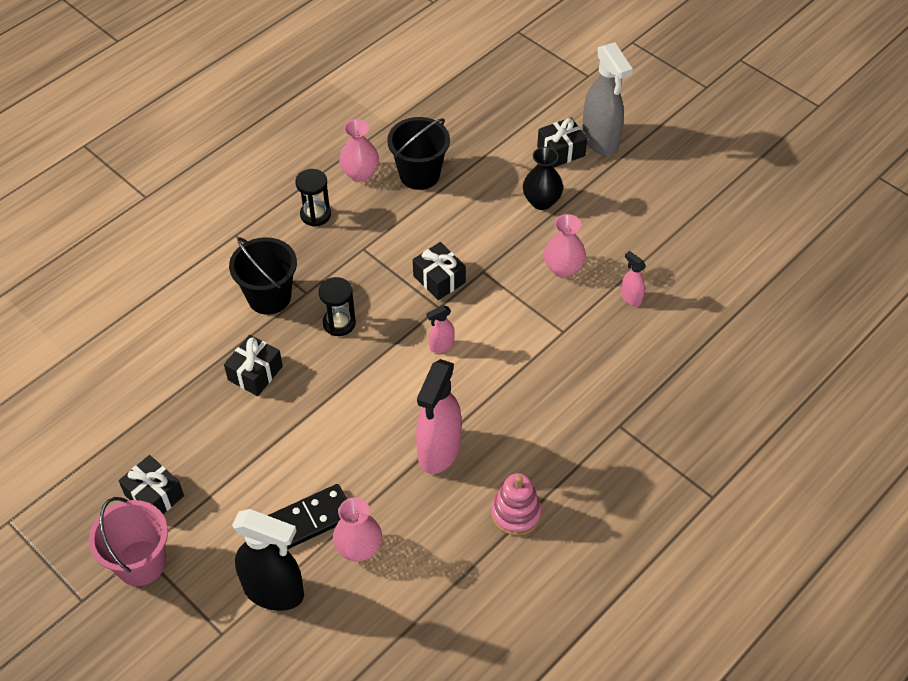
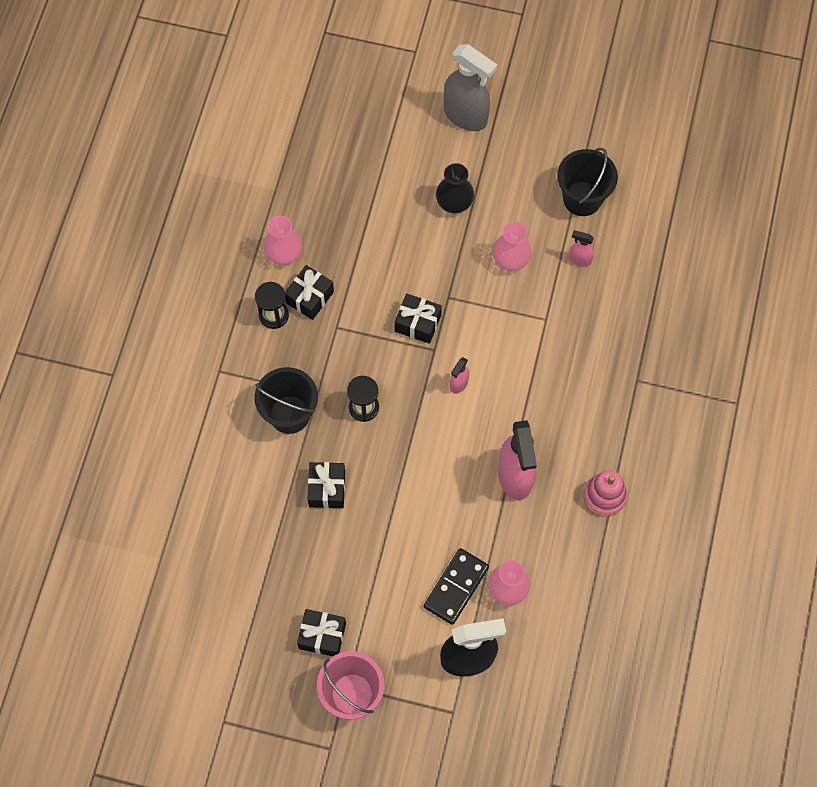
camera: 30 degrees left, 15 degrees up
(419, 174) = (335, 229): black bucket -> black bucket (582, 198)
(561, 151) = (439, 144): black gift -> black gift (310, 297)

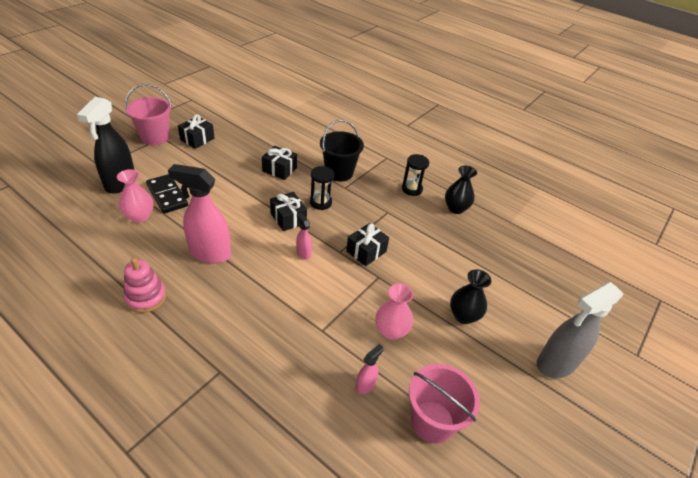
camera: 110 degrees right, 25 degrees down
(284, 254) = (456, 208): pink vase -> black vase
(310, 297) = (416, 208): black gift -> black gift (288, 218)
(582, 198) = (432, 421): black bucket -> pink bucket

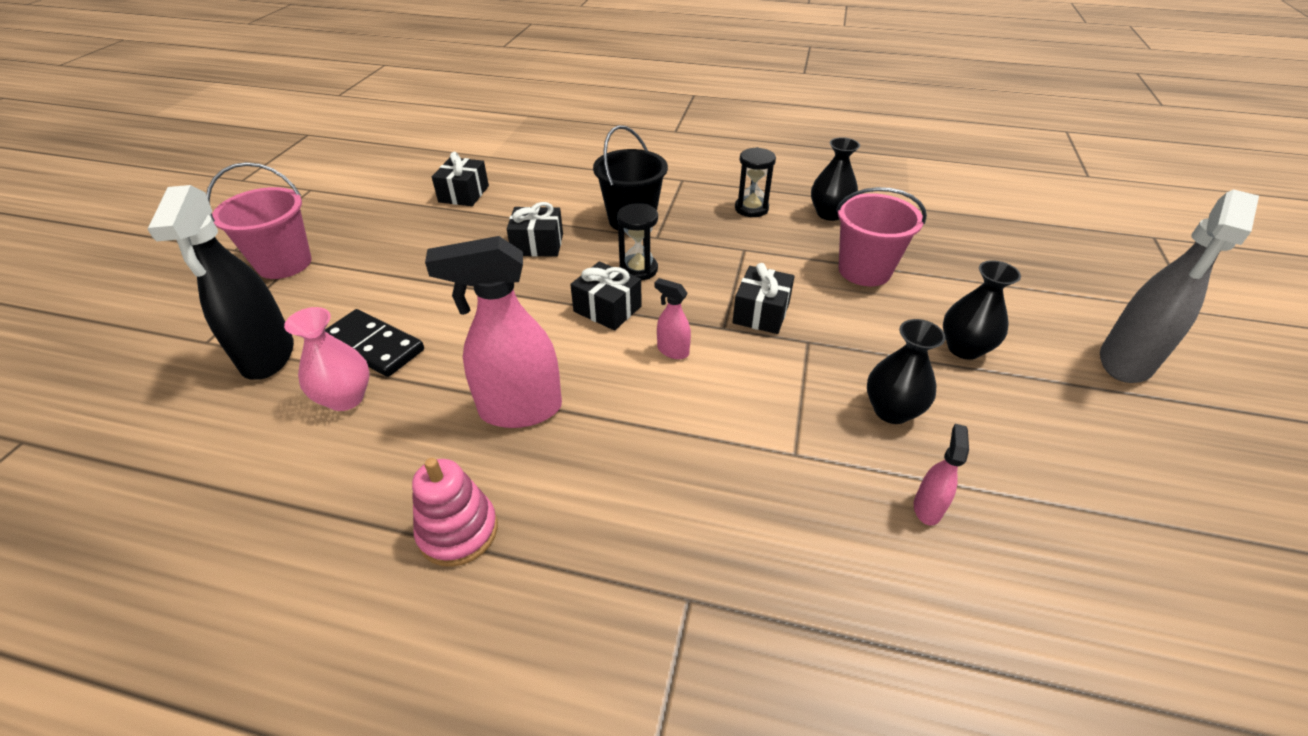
camera: 20 degrees left, 0 degrees up
(197, 139) = (364, 243): black gift -> black gift (464, 194)
(391, 331) = (891, 410): pink vase -> black vase
(432, 421) = (1060, 516): pink bucket -> pink bucket (864, 270)

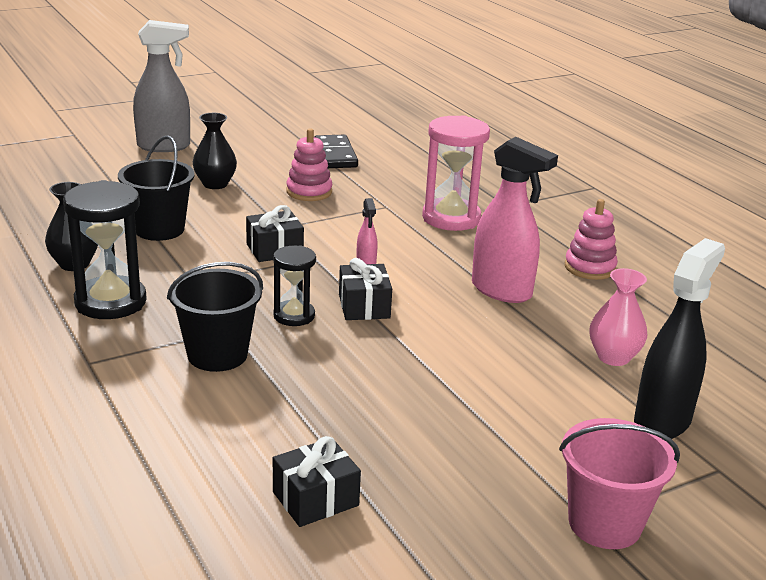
camera: 135 degrees left, 15 degrees down
(373, 346) = (567, 381): black domino -> black domino (335, 155)
(537, 244) = (334, 384): black gift -> none
(708, 495) = (451, 218): none -> pink hourglass
(751, 208) = (110, 302): black hourglass -> black hourglass, size x1.70
(864, 270) = (159, 229): pink bucket -> black bucket
(891, 410) = (309, 192): black vase -> pink stacking toy
(927, 508) = (366, 173): pink spray bottle -> none

